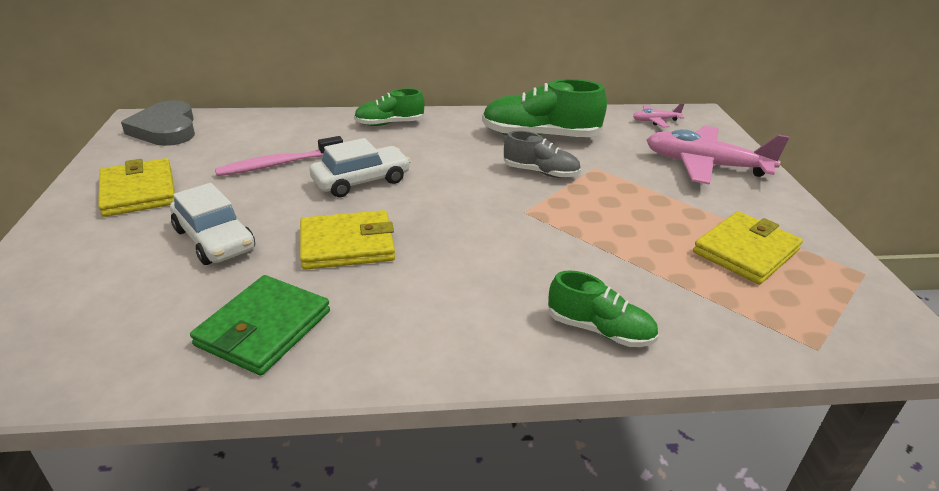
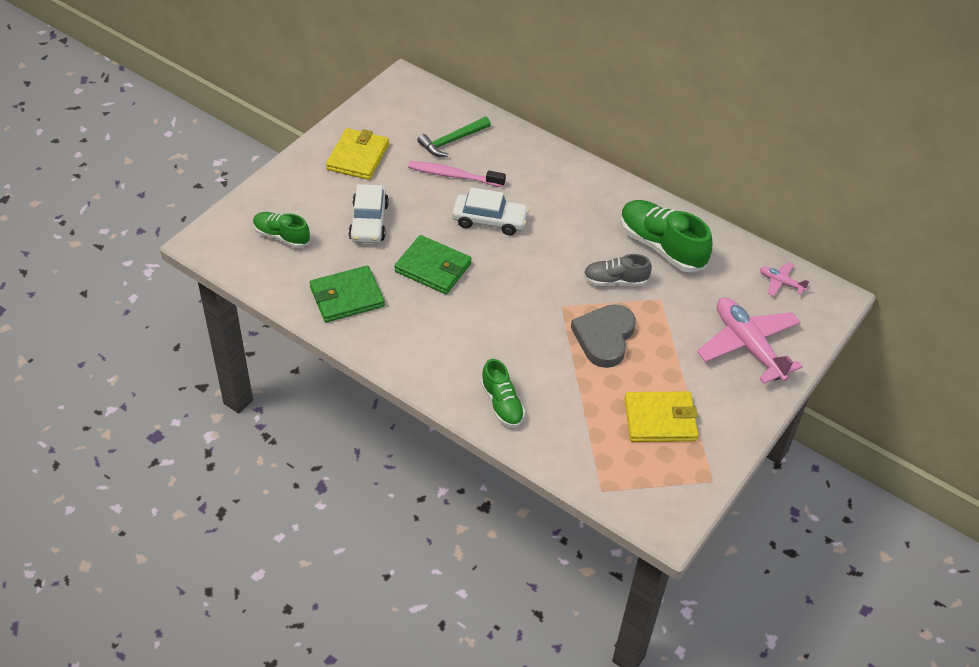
camera: 40 degrees right, 15 degrees up
(166, 129) = (414, 99): grey heart -> grey heart (604, 337)
(245, 142) = (452, 141): none -> green hammer
(347, 244) = (433, 267): yellow wallet -> green wallet
(389, 123) = (565, 172): green shoe -> green shoe (281, 236)
(541, 172) = (615, 281): grey shoe -> grey shoe turned 120 degrees clockwise

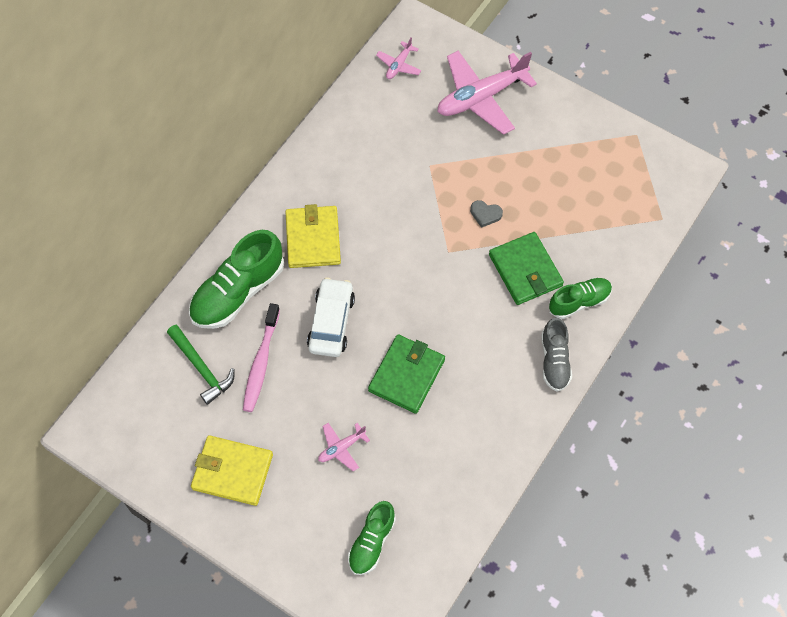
camera: 90 degrees left, 15 degrees up
(347, 297) = (457, 459): green wallet -> green wallet (525, 270)
(369, 222) = (341, 448): white car -> pink plane
(604, 337) = (485, 214): grey heart -> grey heart, size x0.45
(615, 281) = (409, 204): grey shoe -> grey shoe (554, 361)
(660, 419) = (577, 171): yellow wallet -> yellow wallet (313, 239)
(661, 246) = (358, 162): green shoe -> green shoe (238, 292)

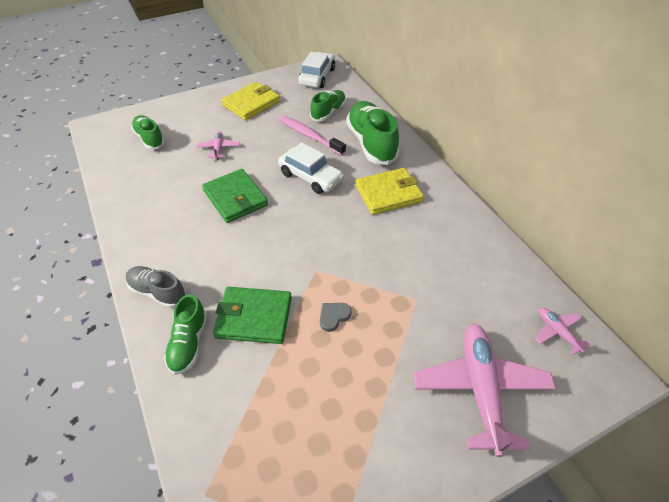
camera: 120 degrees right, 15 degrees down
(124, 427) = (317, 77): none -> white car
(201, 368) = (328, 112): green hammer -> green shoe
(313, 239) = (388, 194): yellow wallet -> yellow wallet turned 45 degrees counterclockwise

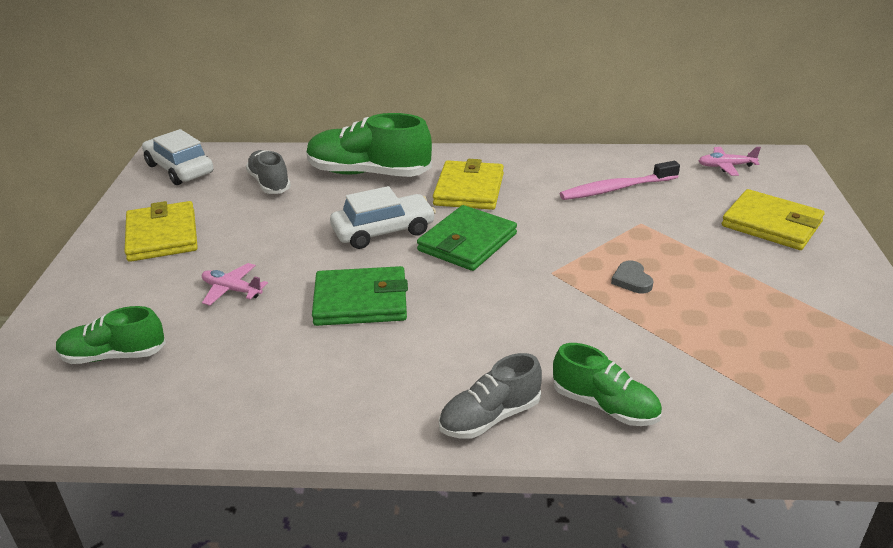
camera: 60 degrees left, 15 degrees down
(254, 317) = (595, 339): green wallet -> green wallet (467, 242)
(309, 136) = (300, 209): pink toothbrush -> pink toothbrush (616, 189)
(328, 112) = (269, 183): green shoe -> grey shoe
(480, 389) = (771, 224): pink plane -> yellow wallet

